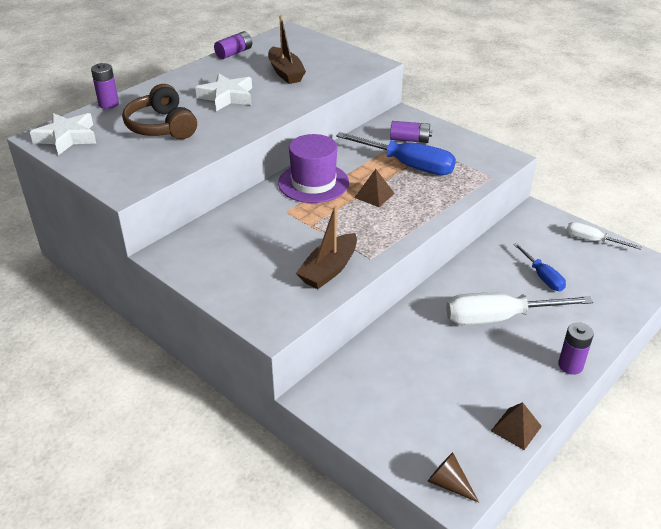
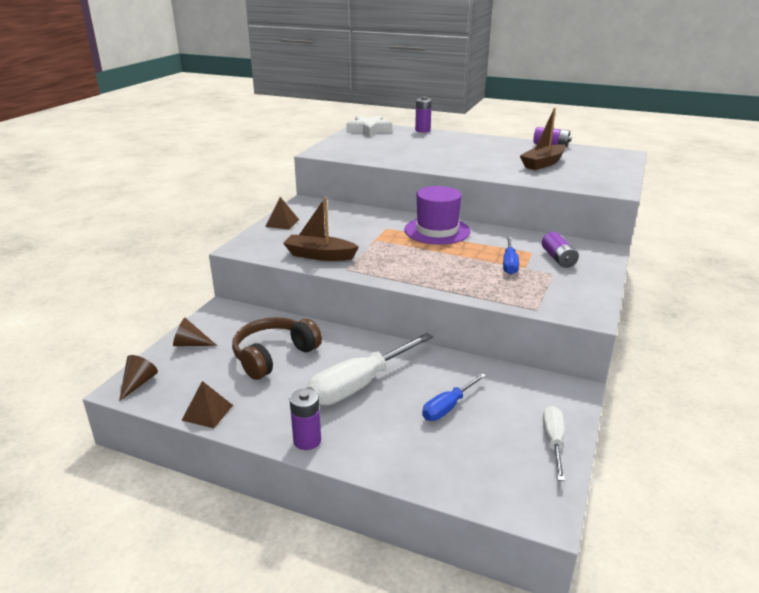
camera: 70 degrees right, 10 degrees down
(161, 126) = (408, 146): brown headphones -> brown headphones (274, 356)
(227, 97) = (475, 154): white star -> none
(374, 195) = (442, 257): brown pyramid -> brown pyramid (282, 223)
(382, 431) = (191, 344): none -> brown cone
(408, 165) = (509, 264): blue screwdriver -> blue screwdriver, size x0.56
(498, 318) = (359, 385): white screwdriver -> white screwdriver turned 105 degrees counterclockwise

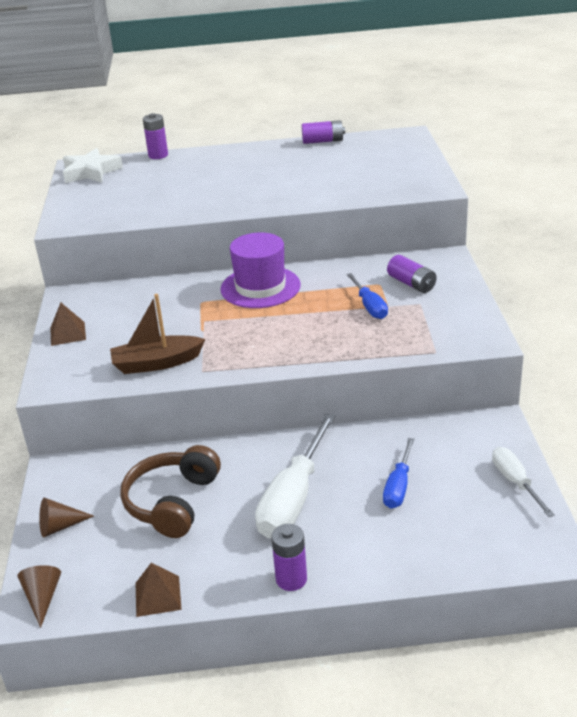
camera: 25 degrees left, 5 degrees up
(543, 163) = (337, 172): brown boat -> none

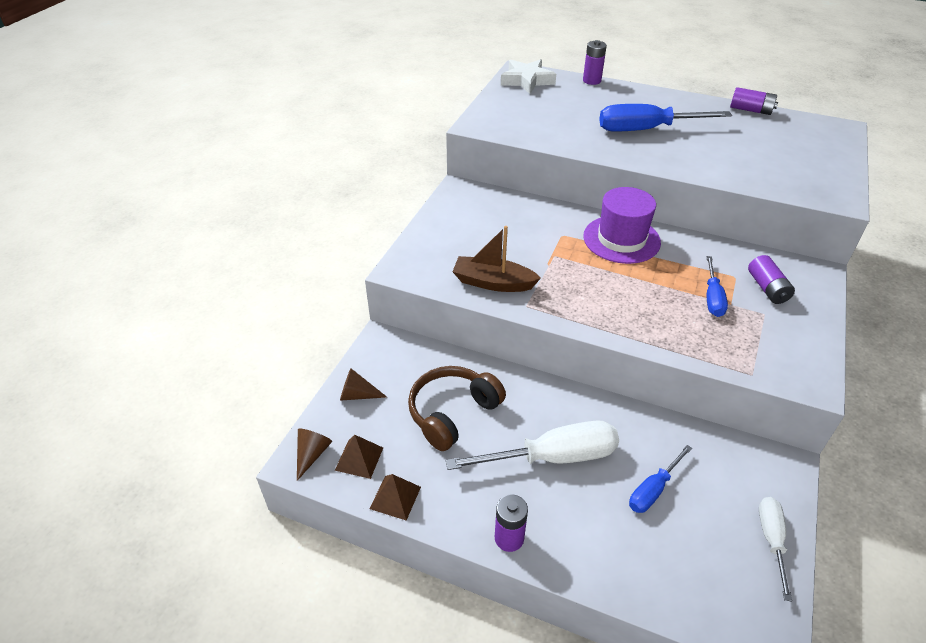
camera: 25 degrees right, 10 degrees up
(68, 333) = (439, 225): brown pyramid -> brown pyramid (359, 459)
(237, 182) = (646, 129): none -> blue screwdriver
(293, 498) = (553, 457): white screwdriver -> white screwdriver turned 150 degrees counterclockwise

